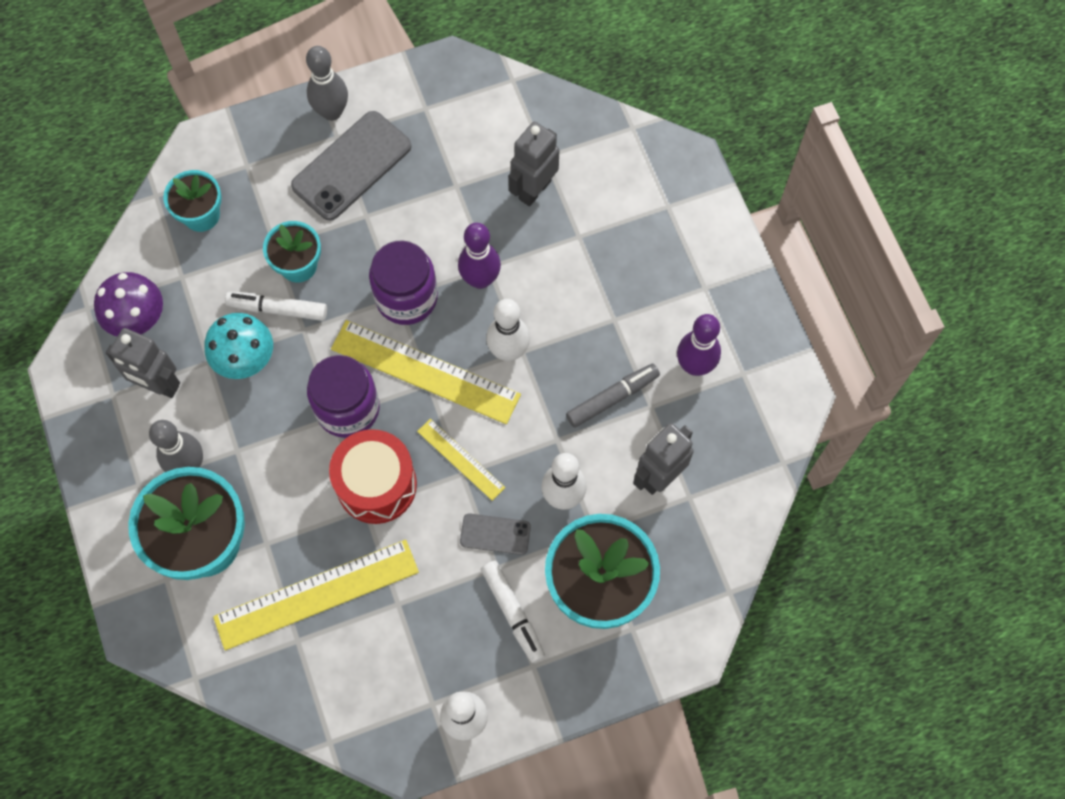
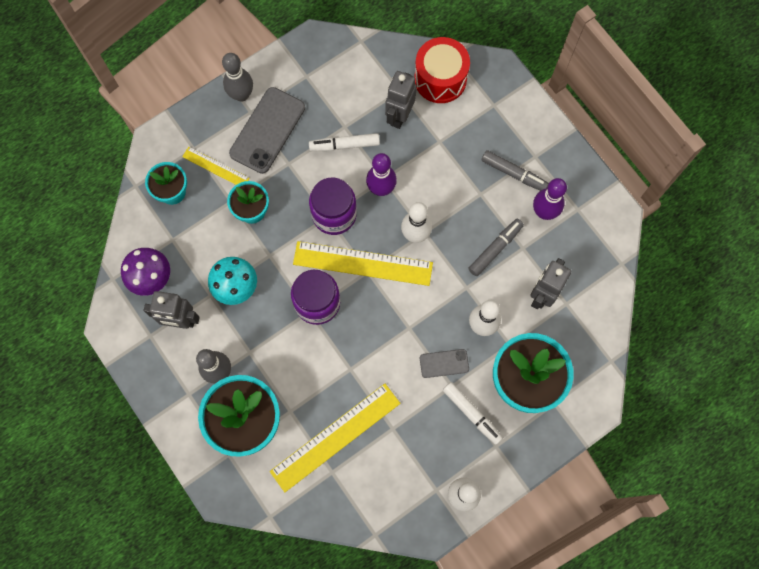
camera: 15 degrees left, 5 degrees up
(278, 309) = (247, 245): white marker -> white marker (344, 145)
(376, 485) = (353, 350): red drum -> red drum (440, 79)
(461, 459) = (405, 318): yellow ruler -> yellow ruler (215, 167)
(668, 304) = (513, 174): none -> grey marker

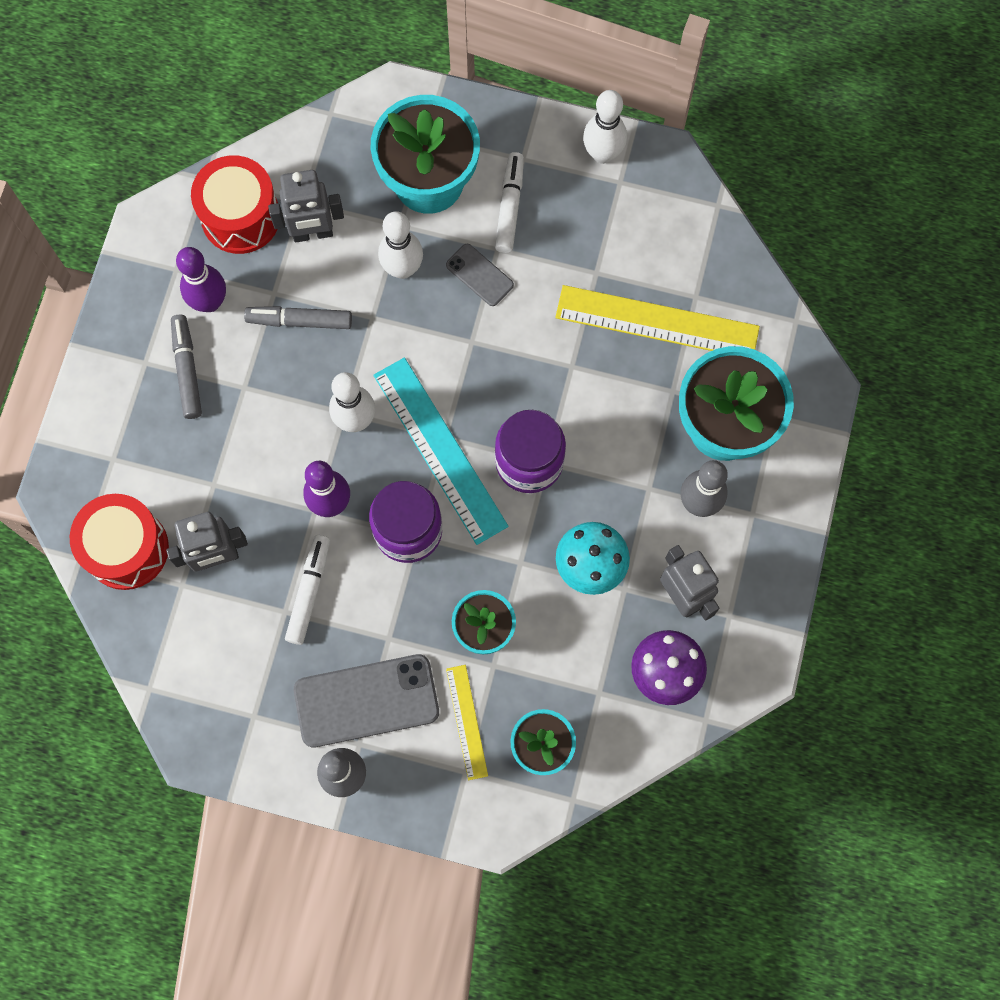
camera: 130 degrees left, 0 degrees up
(344, 145) = (309, 591): white marker -> white marker turned 120 degrees counterclockwise
(363, 263) = (440, 450): yellow ruler -> turquoise ruler
(583, 264) = (240, 217): none -> red drum

